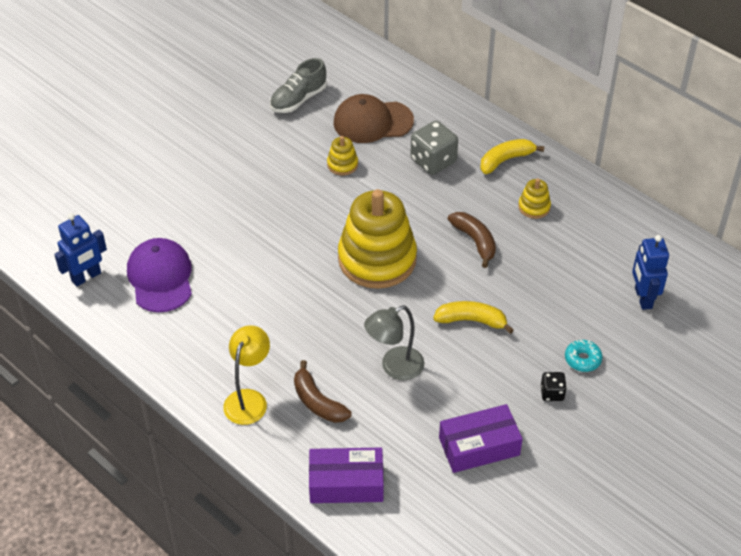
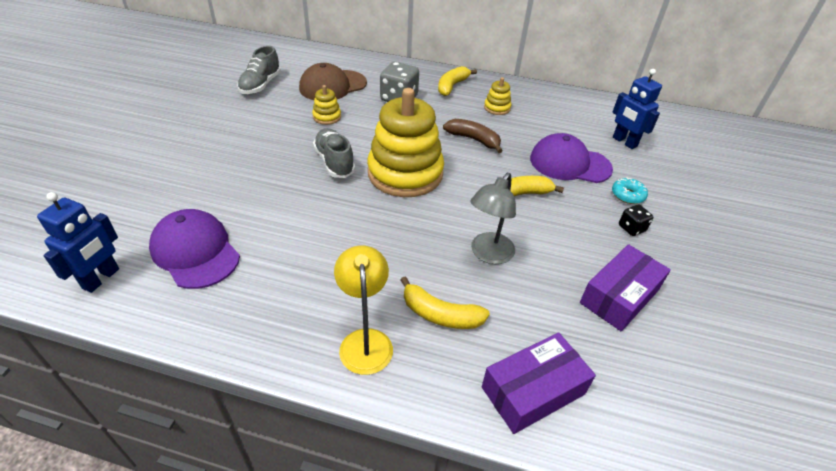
camera: 30 degrees left, 5 degrees down
(317, 402) = (440, 314): brown banana -> yellow banana
(318, 224) = (334, 162): none -> grey shoe
(554, 303) = (569, 163): none -> purple cap

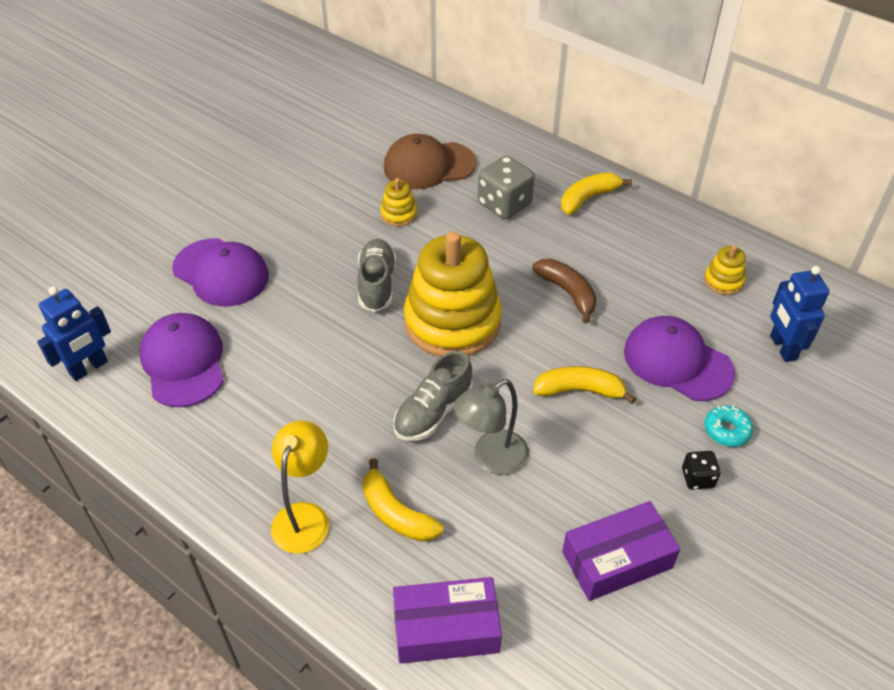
camera: 25 degrees right, 5 degrees up
(200, 180) = (221, 273): none -> purple cap
(261, 85) = (341, 146): grey shoe -> grey shoe (433, 412)
(497, 108) = (630, 249): yellow stacking toy -> yellow stacking toy (723, 281)

